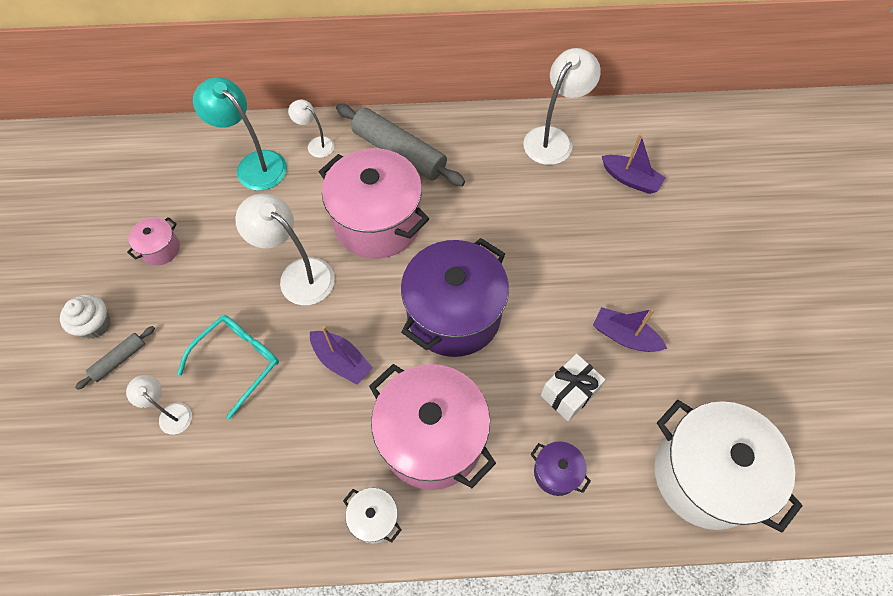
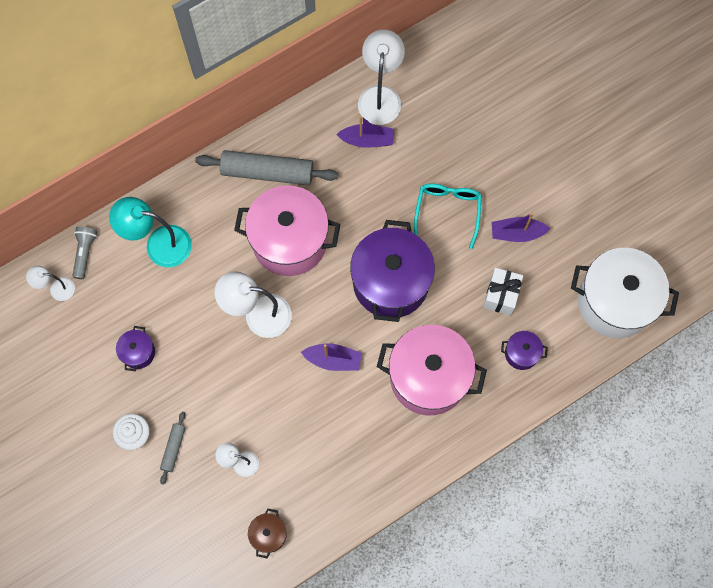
camera: 30 degrees left, 10 degrees up
(140, 513) = (268, 534): none -> brown pot
(160, 249) = (138, 352): pink pot -> purple pot
(184, 139) = (85, 253): none -> grey flashlight
(239, 361) = (261, 400): turquoise glasses -> turquoise glasses (447, 211)
(316, 144) = (196, 200): white lamp -> white lamp (56, 288)
(374, 518) = (423, 449): white pot -> none
(630, 179) = (457, 102): purple boat -> purple boat (367, 140)

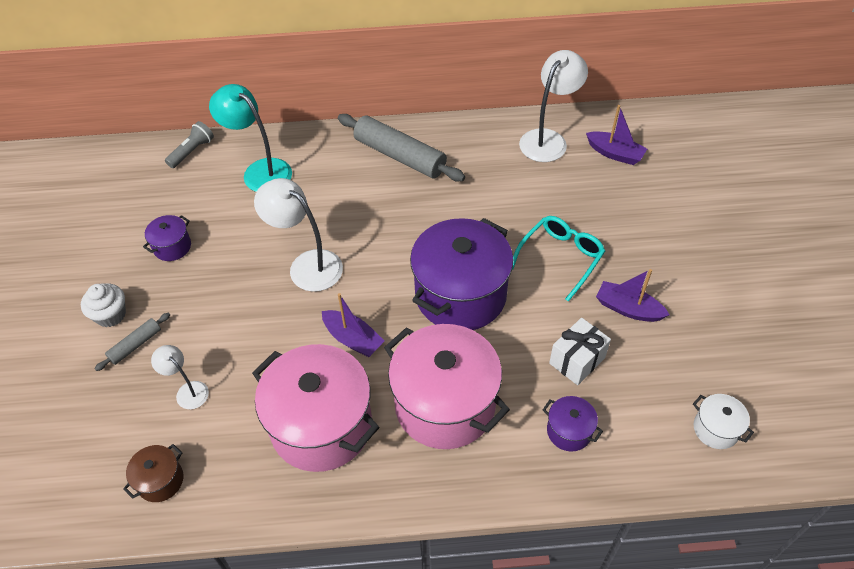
camera: 30 degrees right, 20 degrees down
(56, 288) = (146, 167): white lamp -> none
(289, 241) = (382, 217): pink pot -> pink pot (321, 426)
(367, 140) = (513, 168): purple boat -> purple boat (615, 154)
(615, 302) = (715, 429): white pot -> white pot, size x0.44

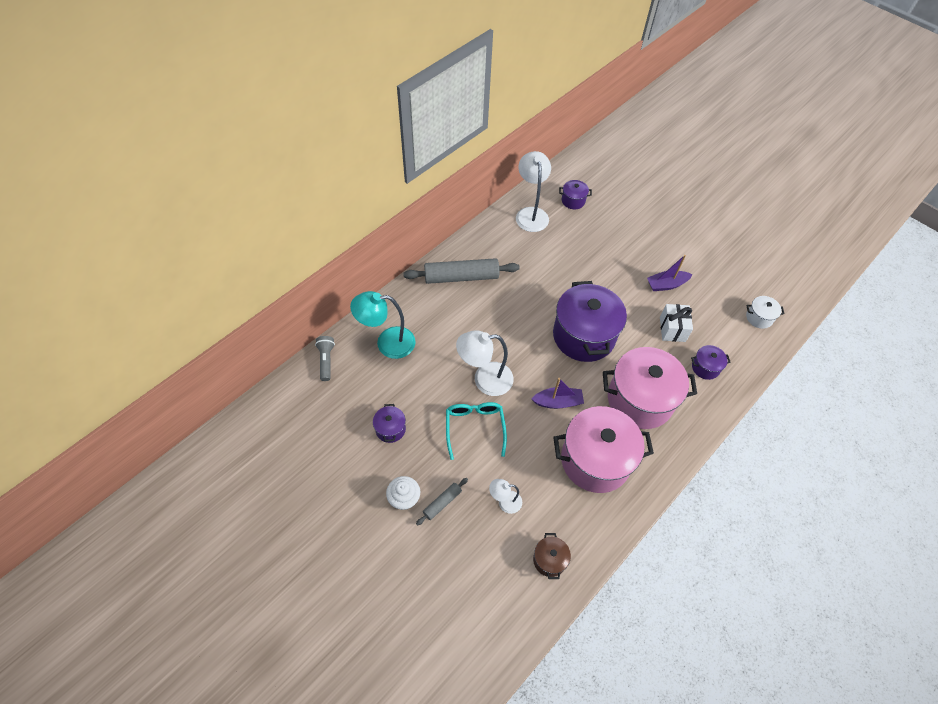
camera: 45 degrees left, 5 degrees up
(135, 345) = (442, 503): grey rolling pin -> grey rolling pin turned 45 degrees clockwise
(561, 257) = (609, 279): turquoise glasses -> turquoise glasses (474, 427)
(615, 154) = (573, 201): purple boat -> purple pot

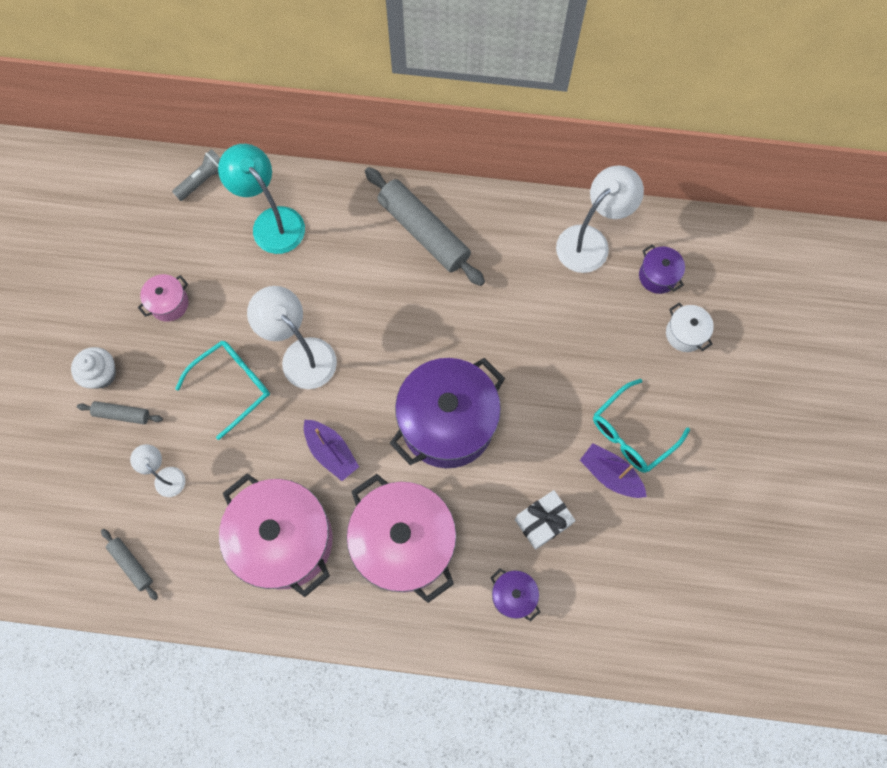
camera: 55 degrees right, 15 degrees up
(390, 429) = (169, 303): purple pot -> pink pot
(549, 560) = (131, 564): brown pot -> grey rolling pin
(650, 263) = (631, 434): none -> turquoise glasses
(759, 318) = (652, 623): white pot -> white pot (685, 334)

